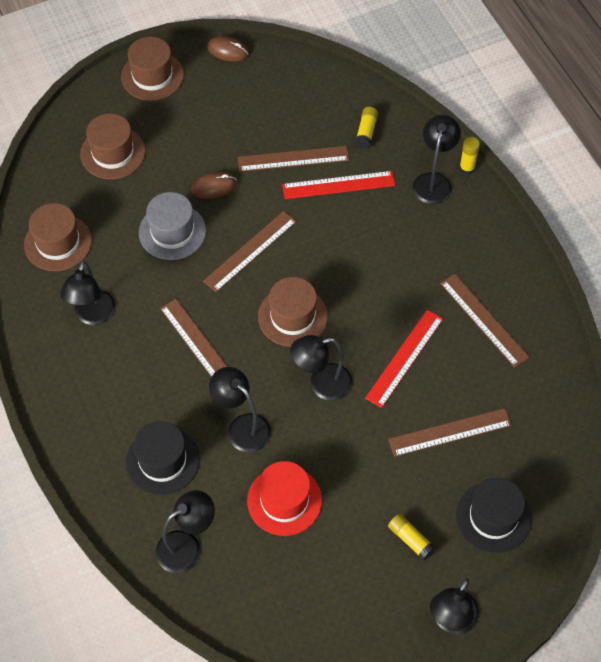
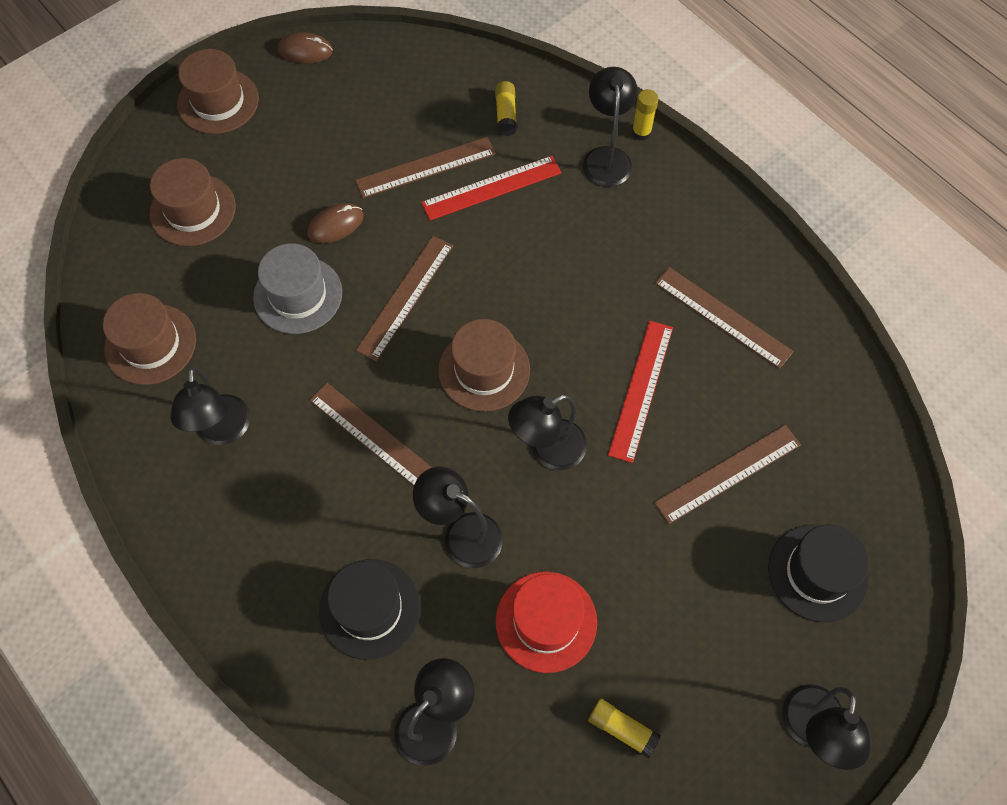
camera: 15 degrees left, 5 degrees up
(410, 539) = (724, 631): yellow glue stick -> yellow glue stick (622, 729)

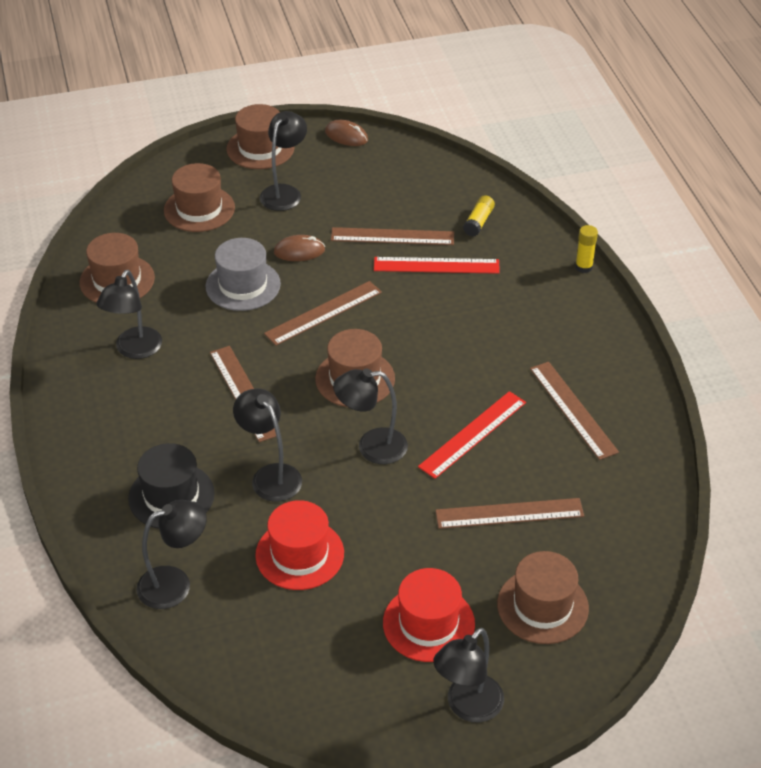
camera: 25 degrees right, 20 degrees down
(606, 157) = (543, 274): black lamp -> black lamp (284, 192)
(622, 729) = (314, 645): yellow glue stick -> none
(720, 646) = (428, 623): none -> red hat
(817, 573) = (542, 606): black hat -> brown hat

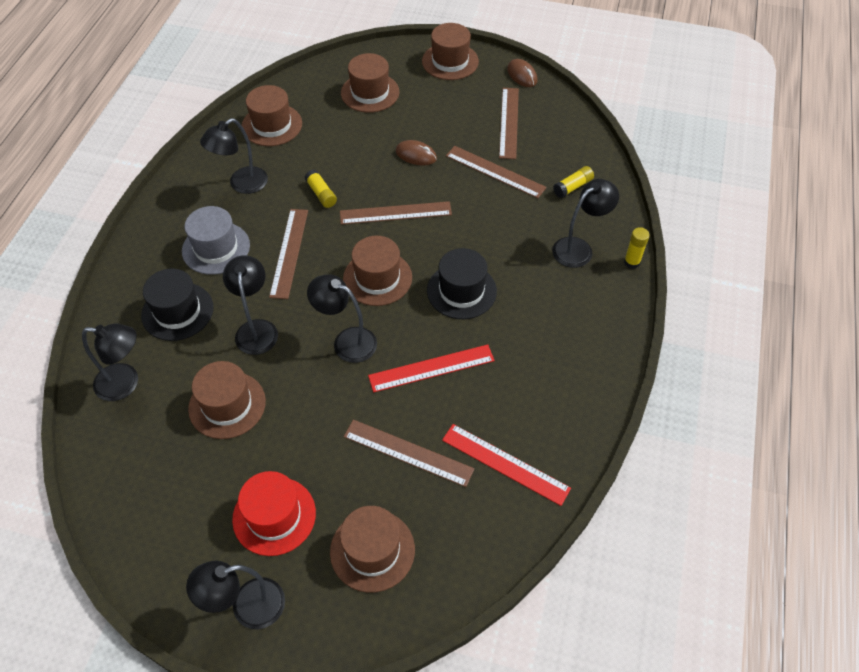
camera: 30 degrees right, 10 degrees up
(230, 325) = (321, 194): none -> yellow glue stick
(243, 285) = (354, 165): grey hat -> grey hat (216, 248)
(284, 192) = (441, 103): black lamp -> black lamp (579, 248)
(299, 554) = (227, 405): red hat -> brown hat
(436, 266) = (511, 210): red ruler -> red ruler (505, 464)
(446, 356) = (461, 291): none -> black hat
(573, 409) = (529, 385): brown ruler -> brown ruler (509, 122)

